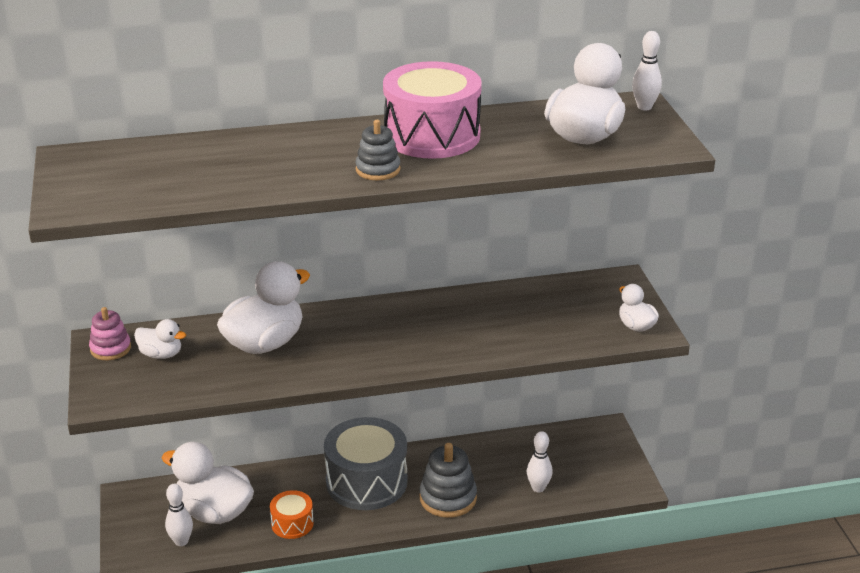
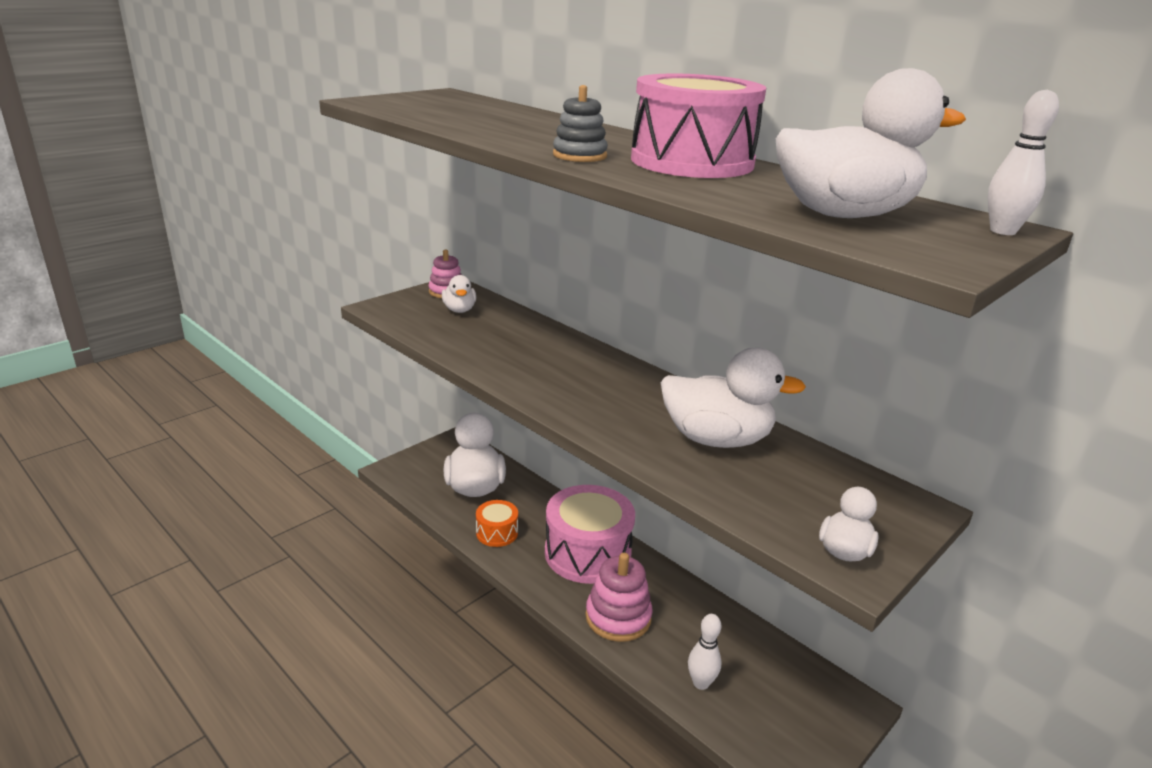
camera: 55 degrees right, 5 degrees down
(181, 541) = (429, 485): white bowling pin -> none
(264, 343) = (522, 343): white duck -> white duck (716, 439)
(366, 481) = (587, 553): grey drum -> pink drum
(448, 498) = (618, 617): grey stacking toy -> pink stacking toy

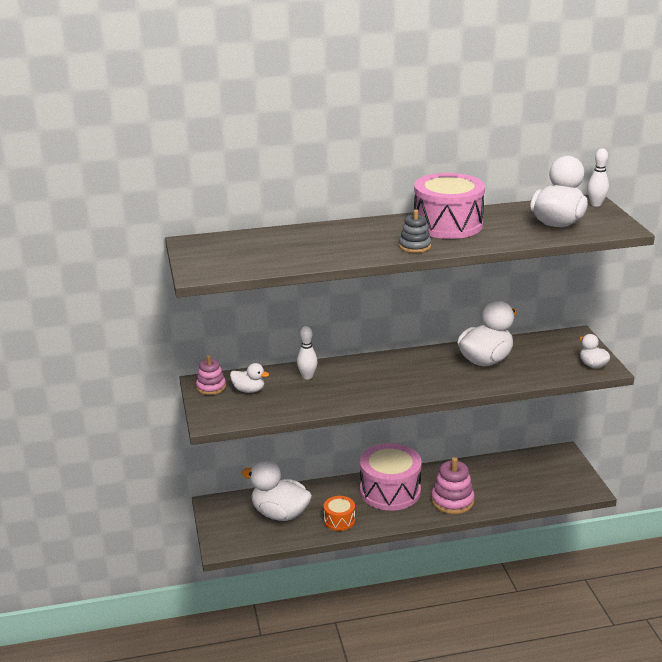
camera: 55 degrees left, 0 degrees up
(701, 683) = (518, 493): white bowling pin -> white bowling pin (307, 376)

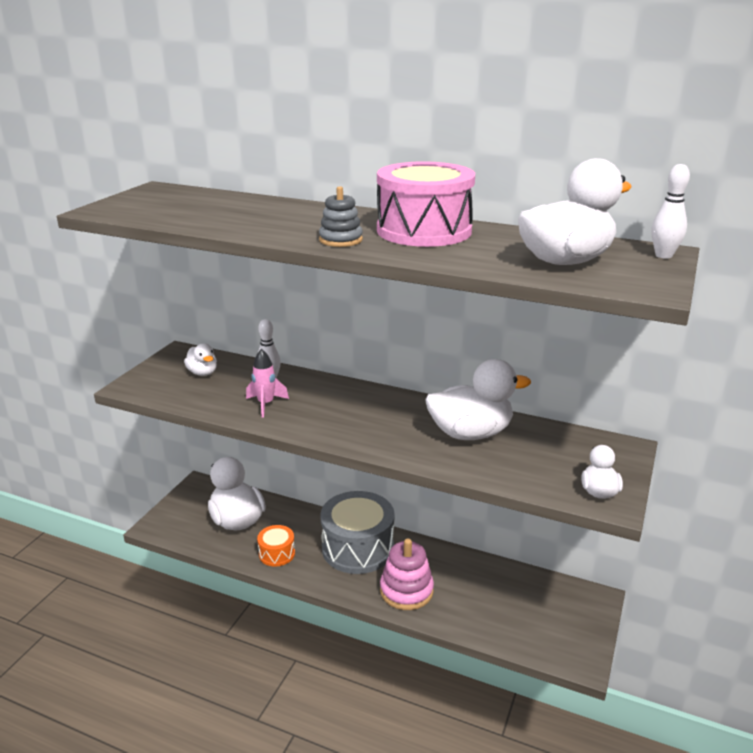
camera: 35 degrees right, 0 degrees up
(211, 387) = (179, 358): pink stacking toy -> none
(332, 393) = (266, 404): none -> pink rocket
(390, 491) = (358, 548): pink drum -> grey drum

